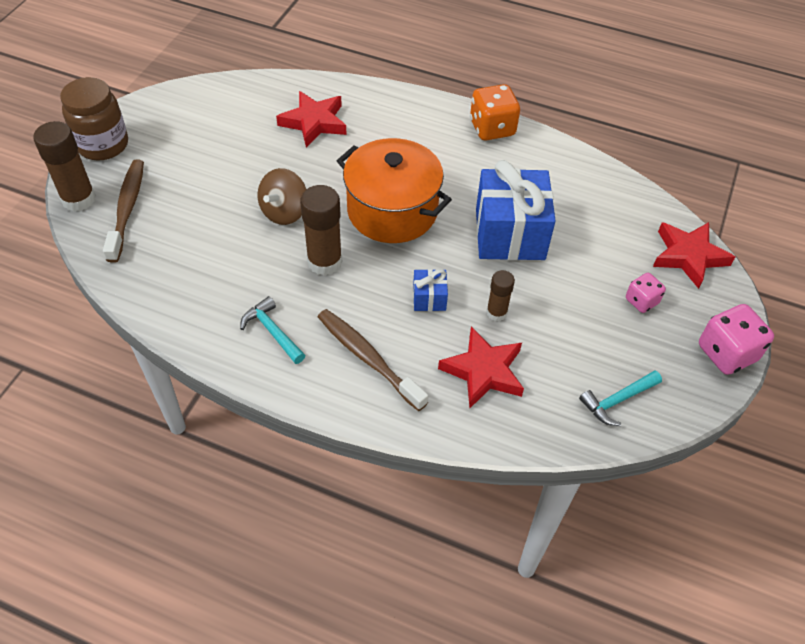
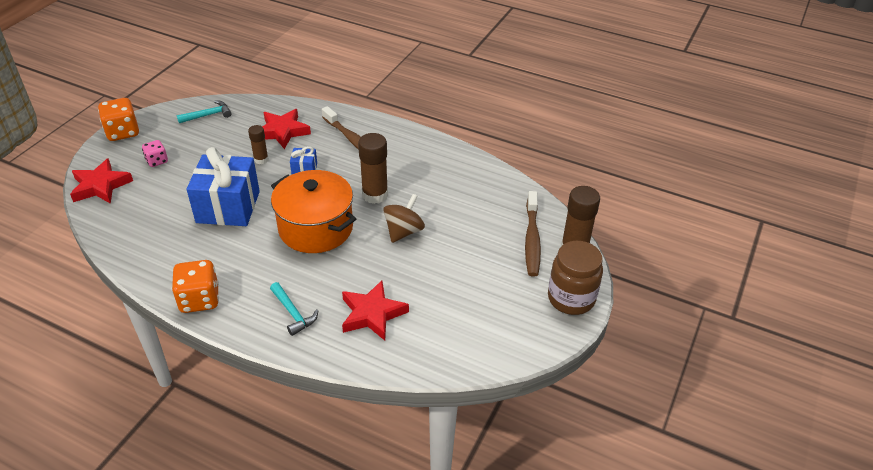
camera: 175 degrees left, 10 degrees down
(272, 332) = (413, 156): turquoise hammer -> turquoise hammer (293, 313)
(726, 353) = (123, 132): pink dice -> orange dice

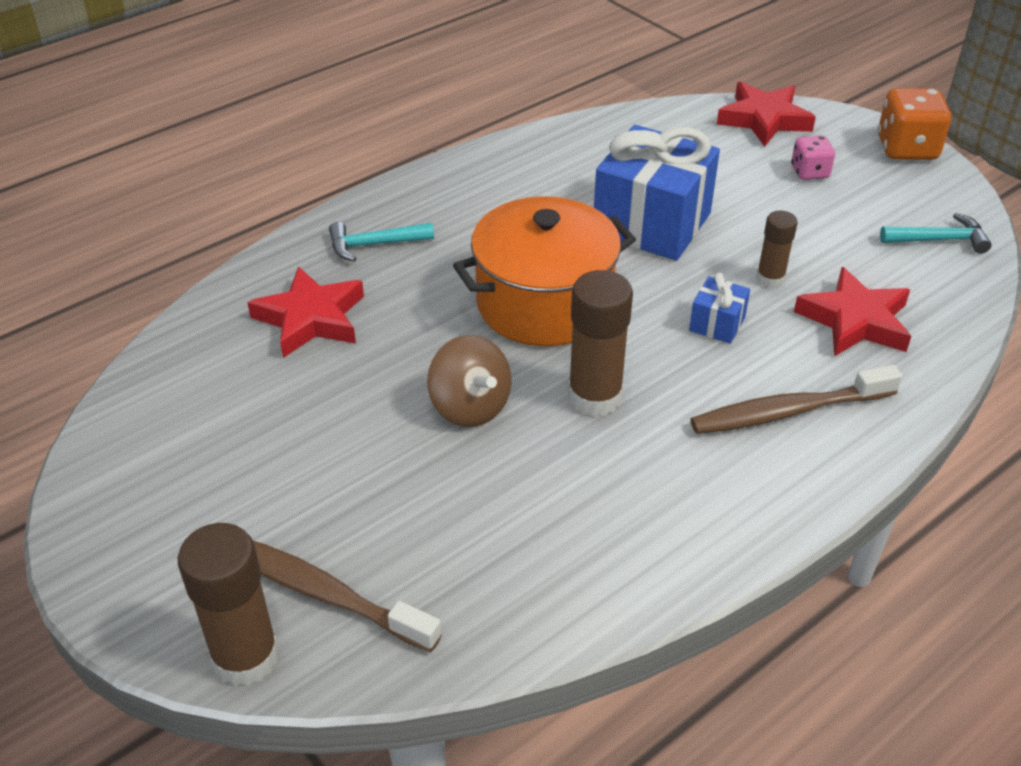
camera: 115 degrees right, 0 degrees up
(199, 299) = (462, 172): orange dice -> none
(208, 115) = (939, 240): turquoise hammer -> turquoise hammer turned 90 degrees counterclockwise
(571, 298) = (134, 584): brown jar -> none

